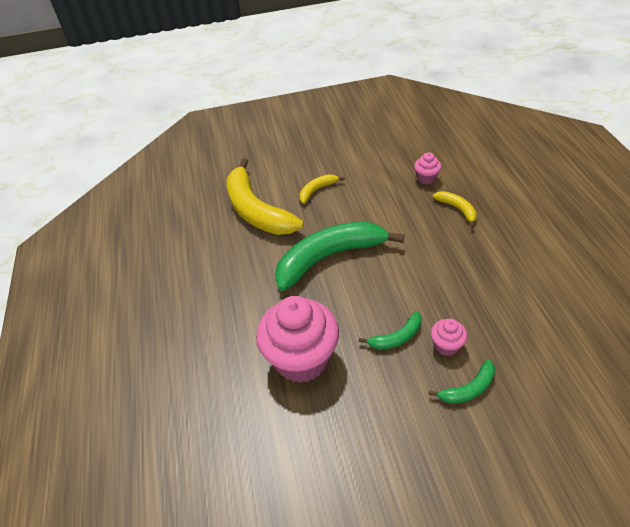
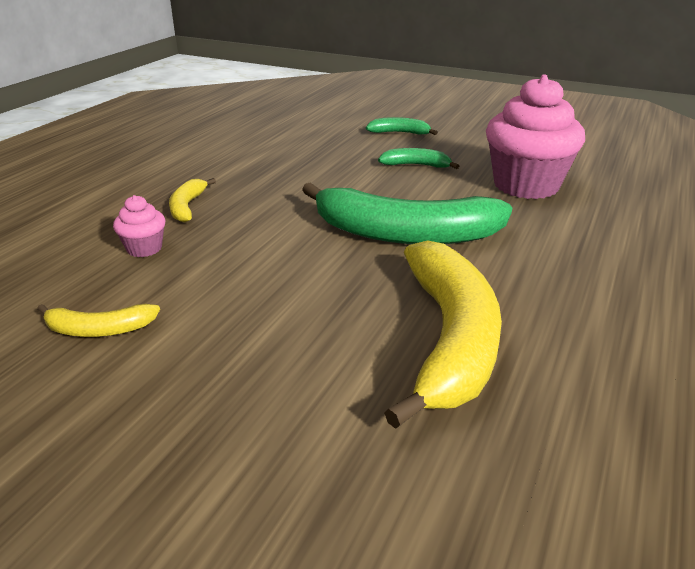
camera: 145 degrees left, 15 degrees down
(317, 190) = (309, 315): yellow banana -> yellow banana (99, 329)
(446, 345) = (381, 149): pink cupcake -> none

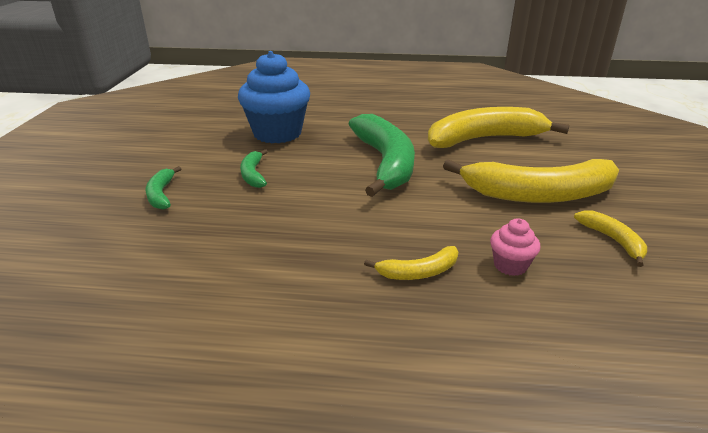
camera: 110 degrees left, 0 degrees up
(240, 319) = (538, 194): none -> yellow banana
(526, 185) = (277, 133): pink cupcake -> blue cupcake

